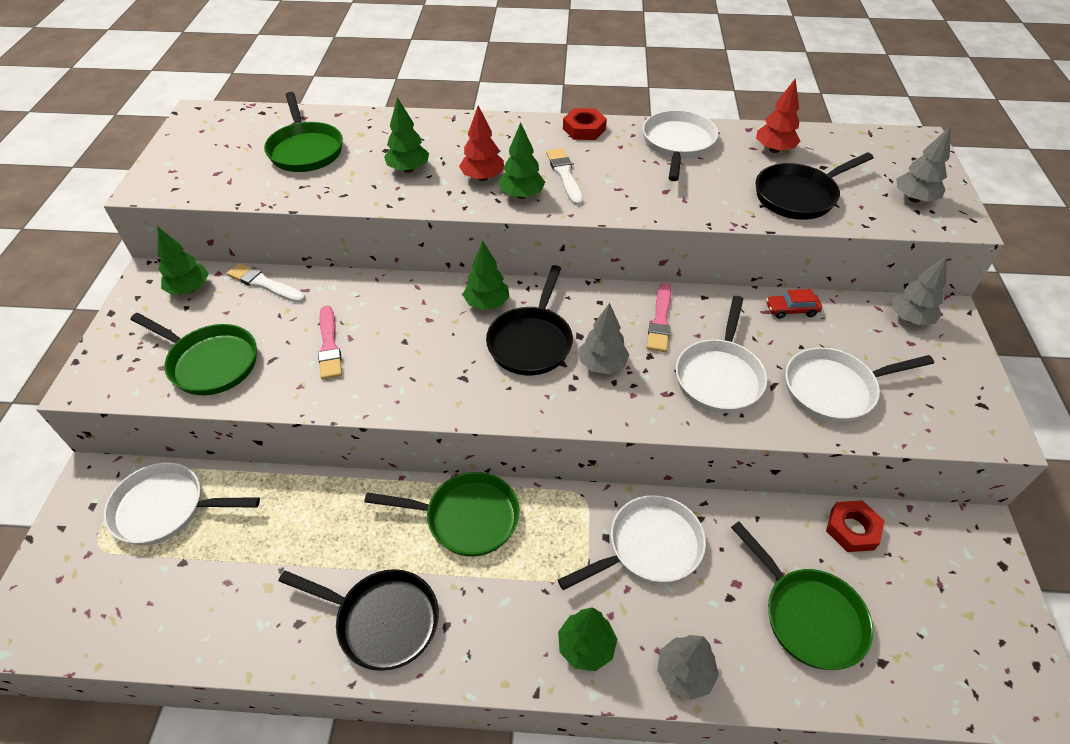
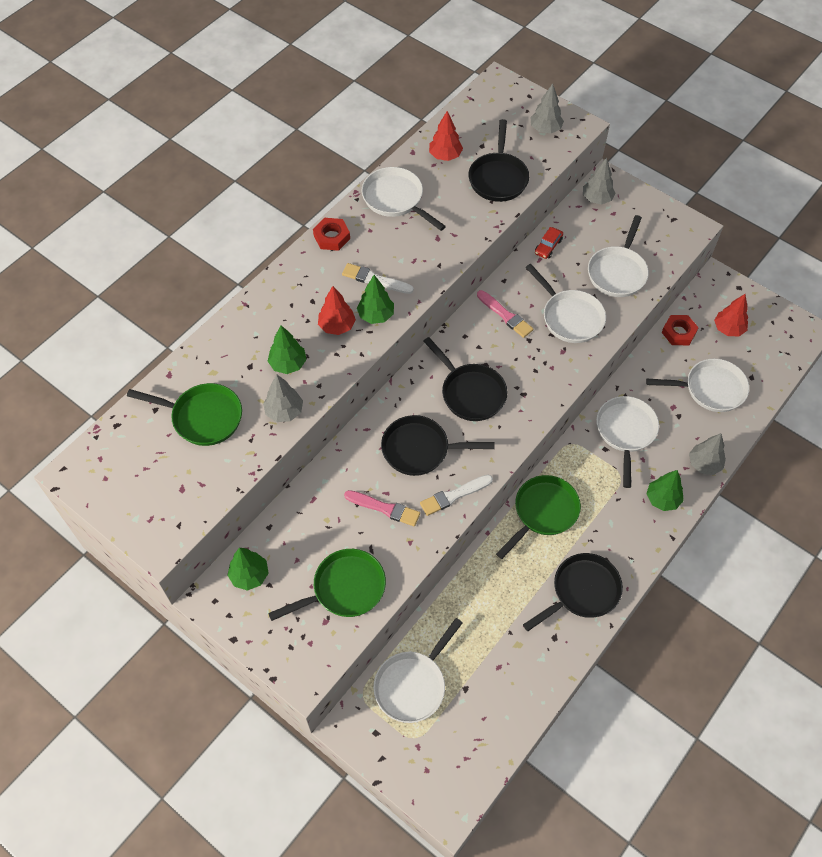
camera: 55 degrees left, 10 degrees up
(264, 284) = (285, 523): white brush -> white brush (454, 495)
(424, 337) = (420, 449): none -> black pan
(487, 303) = (417, 397): green tree -> none
(602, 365) = (518, 367): grey tree -> grey tree (284, 411)
(808, 616) = (710, 389): green pan -> white pan
(924, 587) = (728, 329): none -> red tree

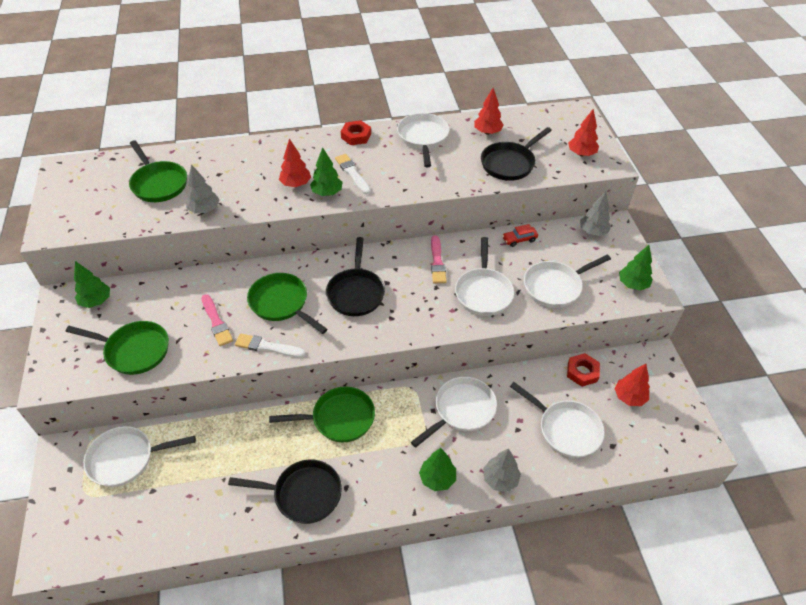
camera: 40 degrees right, 10 degrees down
(288, 364) = (241, 186): green tree -> green tree (632, 284)
(420, 449) = (281, 303): black pan -> green pan
(545, 129) = (581, 154): grey tree -> red tree

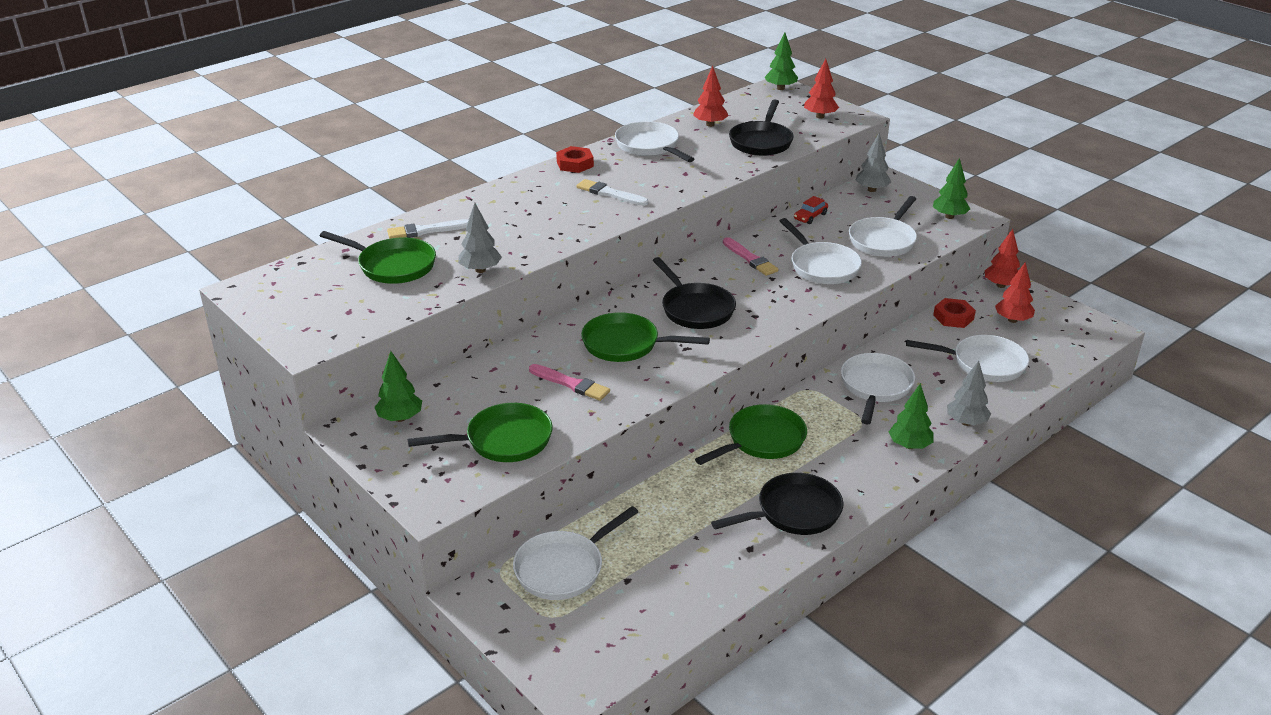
camera: 30 degrees left, 15 degrees down
(267, 347) = (653, 382): white brush -> white brush (426, 231)
(296, 184) = (558, 220): red tree -> red tree (1001, 285)
(327, 193) = (602, 216): green tree -> green tree (780, 88)

